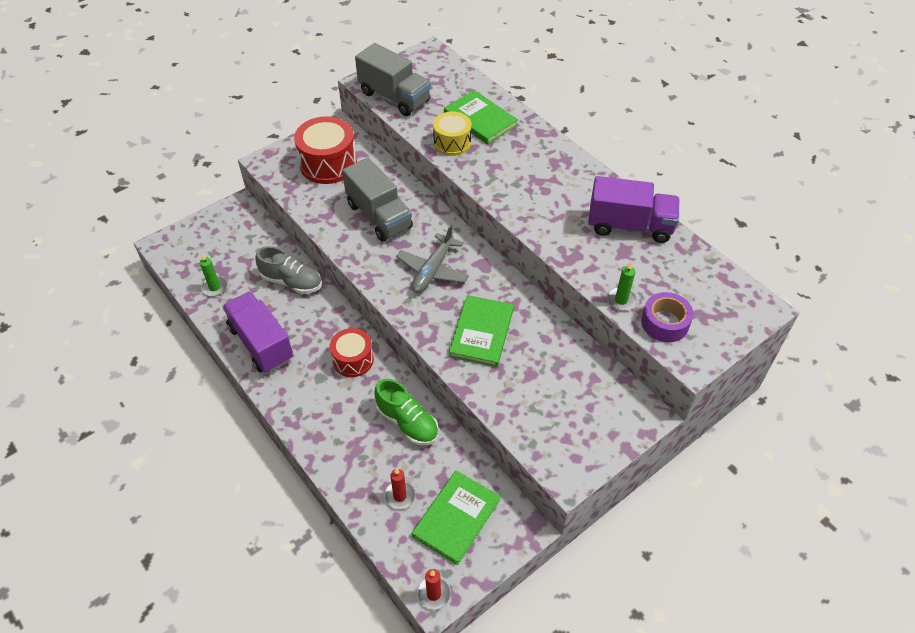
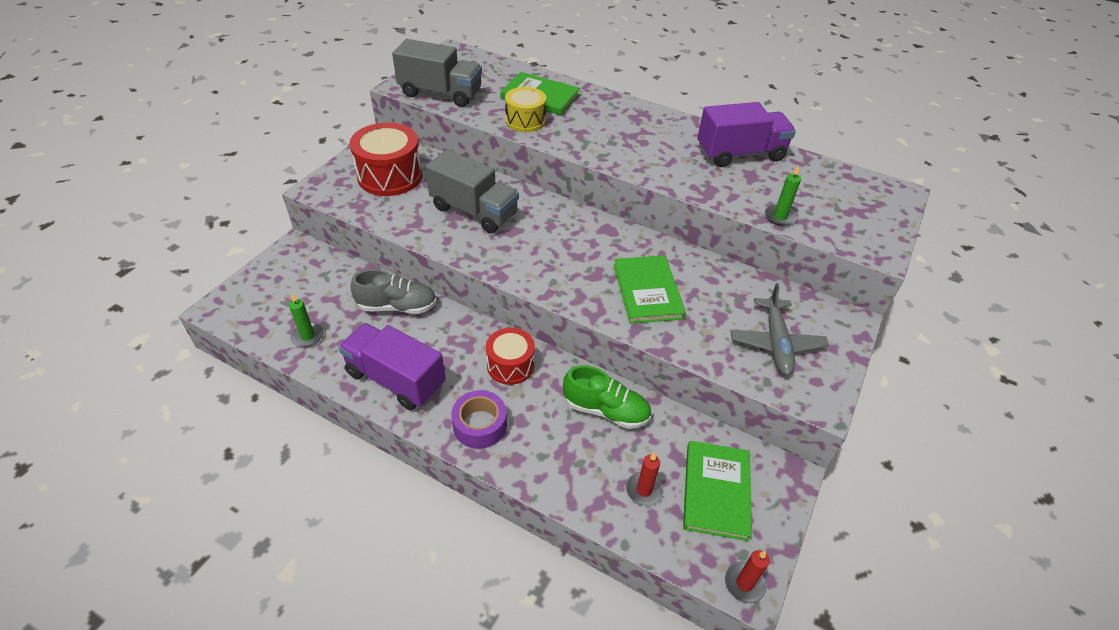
camera: 25 degrees left, 5 degrees down
(433, 270) = (561, 247): grey plane -> grey plane (776, 343)
(665, 323) = (832, 225): purple tape -> purple tape (480, 425)

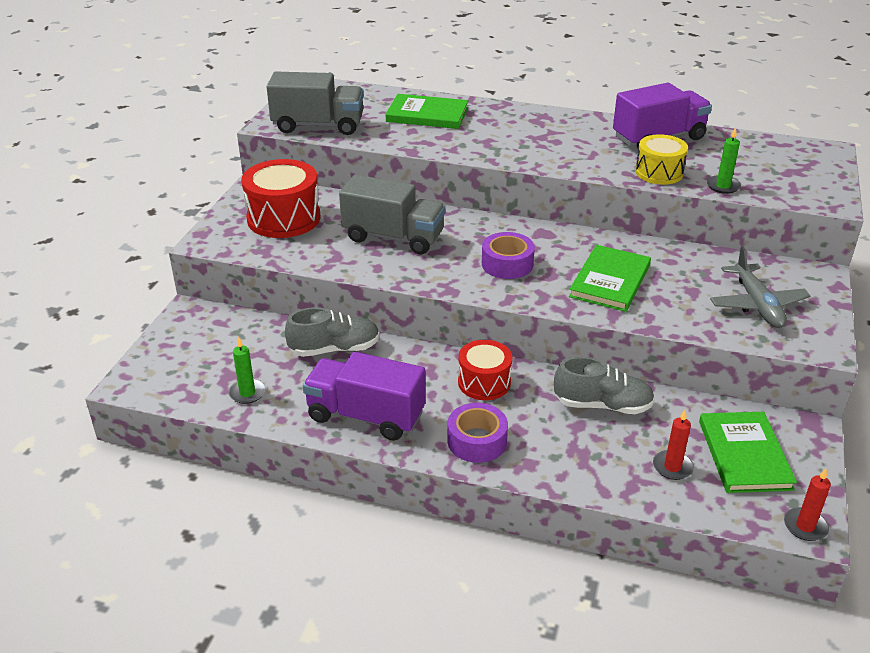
camera: 10 degrees left, 10 degrees down
(525, 121) = (423, 138): yellow drum -> yellow drum (659, 173)
(561, 256) = (507, 264): none -> purple tape
(606, 410) = (602, 405): green shoe -> grey shoe
(647, 291) = (610, 281): green book -> green book turned 45 degrees clockwise

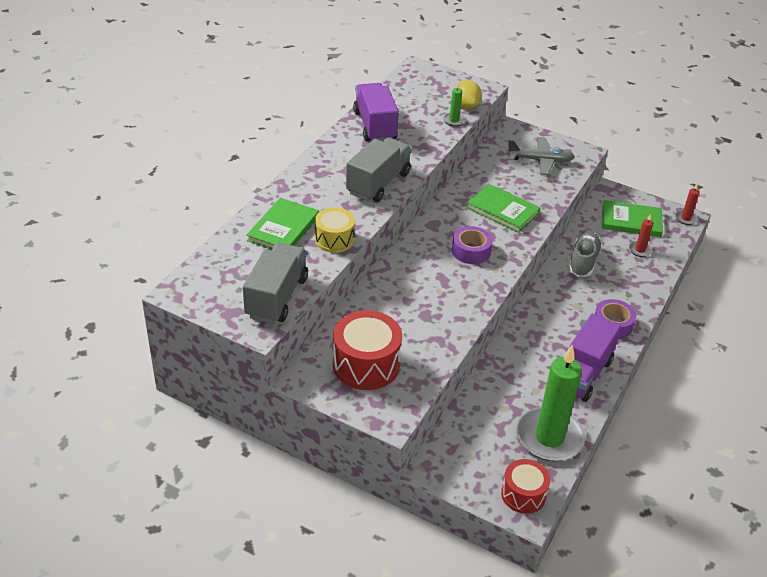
camera: 80 degrees left, 5 degrees up
(247, 393) = (549, 437): green candle -> green candle, size x2.35
(335, 349) = (502, 380): grey shoe -> none
(393, 237) = (417, 302): grey truck -> grey truck (378, 183)
(484, 382) = (553, 309): red drum -> red drum (523, 494)
(659, 173) = (427, 140): yellow drum -> yellow drum (334, 239)
(769, 191) = (466, 106): none -> yellow lemon

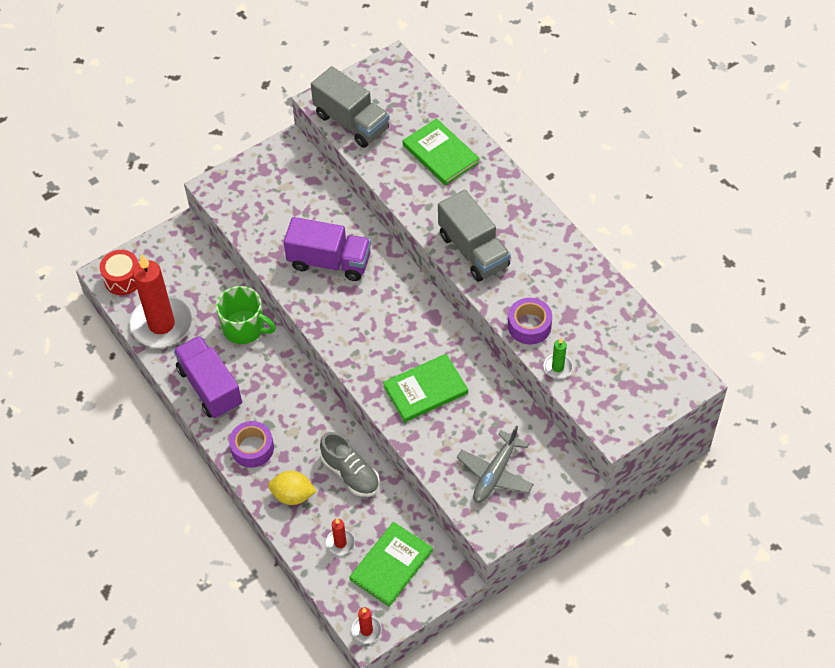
camera: 120 degrees right, 15 degrees up
(334, 239) = (405, 185): yellow drum -> none
(366, 364) = (279, 192): red drum -> none
(375, 126) = (579, 287): purple truck -> purple truck (329, 262)
(466, 106) = (583, 394): yellow lemon -> yellow lemon (293, 495)
(471, 251) = (377, 330): purple tape -> purple tape (529, 325)
(507, 374) = (244, 328): none -> green mug
(549, 437) = (161, 324): green candle -> red candle

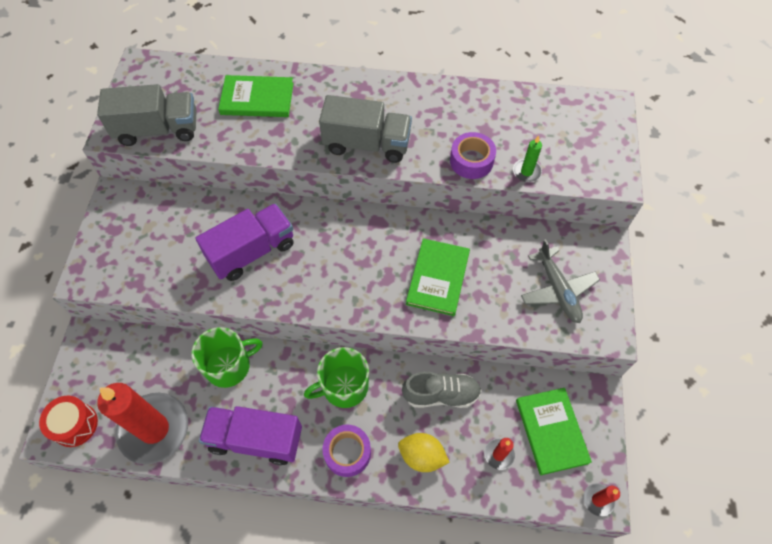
camera: 50 degrees left, 5 degrees up
(293, 495) = (422, 456): yellow lemon -> yellow lemon turned 60 degrees clockwise
(297, 408) = (344, 386): none -> green mug

